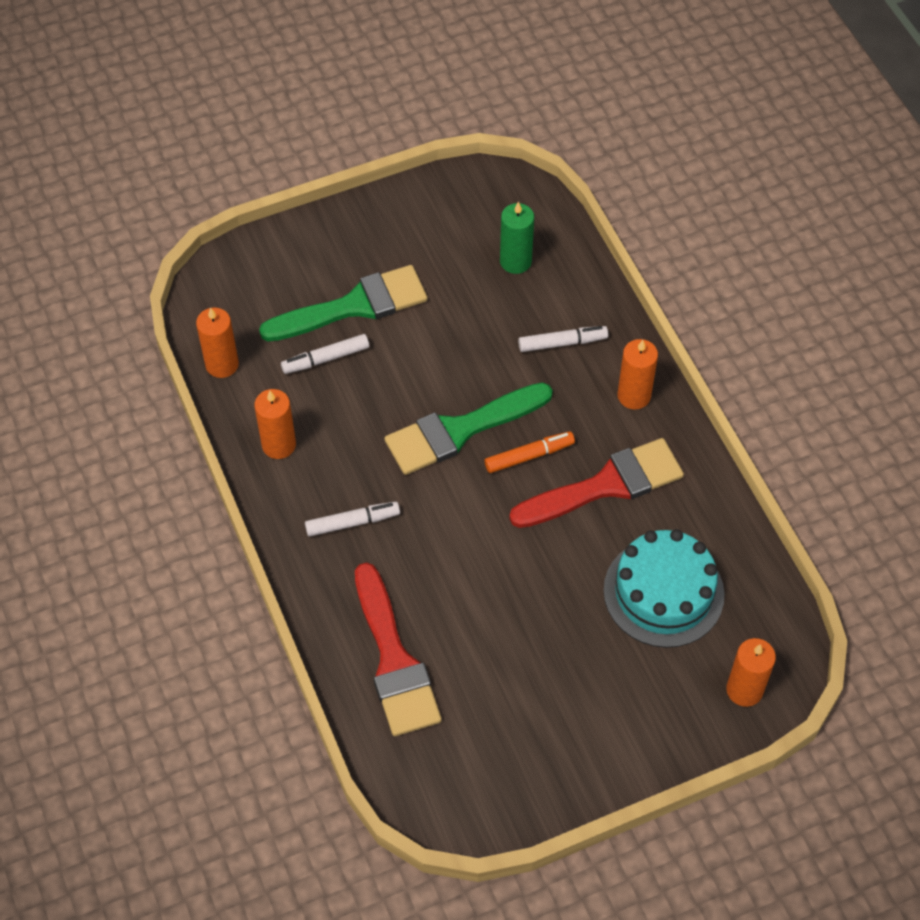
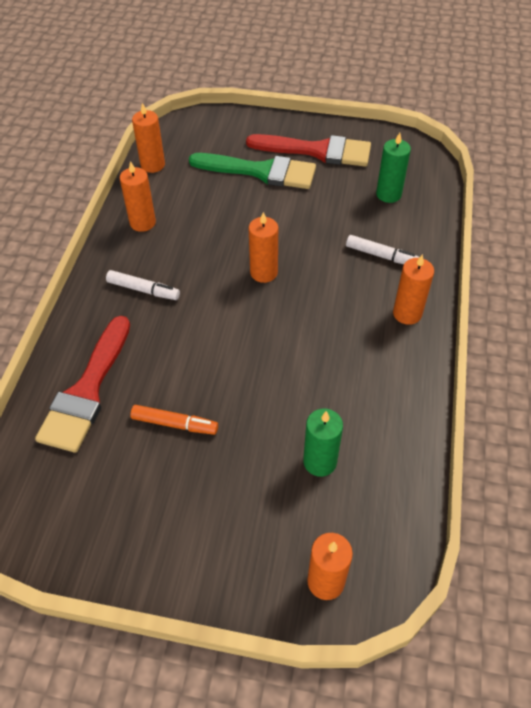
camera: 35 degrees right, 5 degrees down
(325, 359) = (216, 191): white marker -> none
(460, 430) = (264, 272): green brush -> orange candle
(529, 456) = (297, 312): orange marker -> orange marker (175, 424)
(606, 485) = (337, 361): red brush -> red brush (317, 151)
(663, 592) = (320, 462): turquoise cake -> green candle

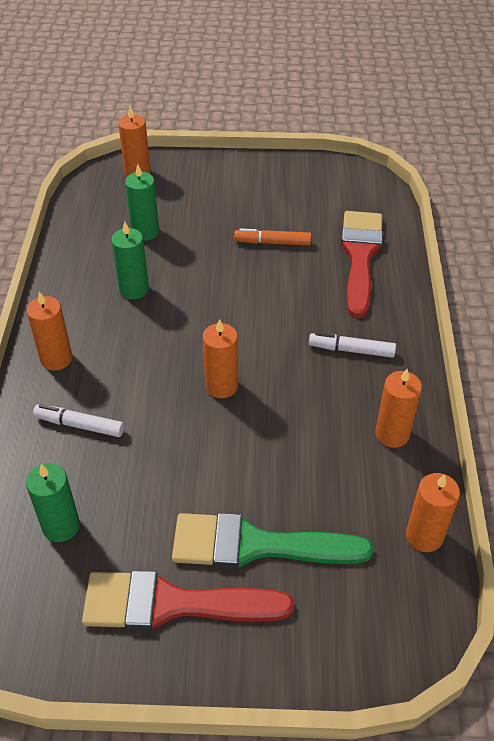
camera: 170 degrees right, 5 degrees down
(335, 380) = (134, 289): none -> green candle

